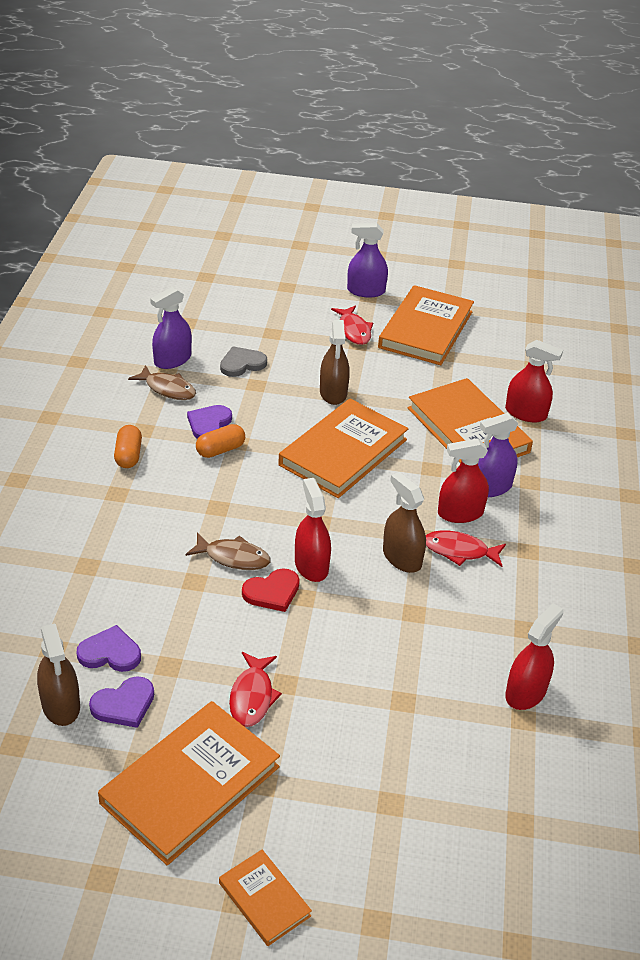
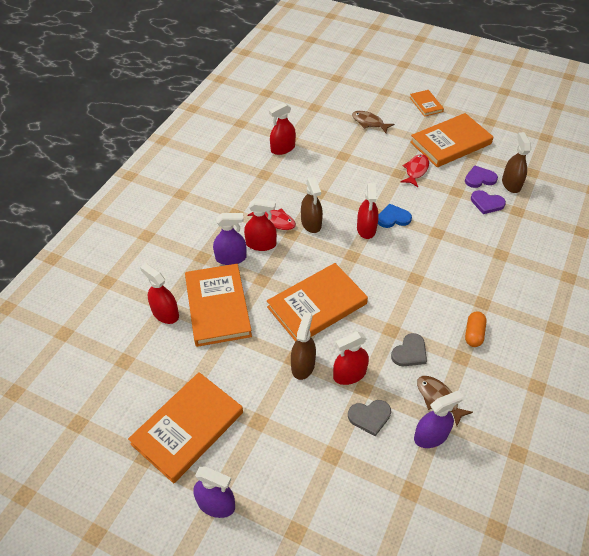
camera: 160 degrees left, 10 degrees up
(209, 424) = (410, 352): purple heart -> grey heart
(220, 450) = (405, 325): orange capsule -> none
(233, 557) = (411, 242): brown fish -> brown fish (369, 123)
(272, 592) = (393, 218): red heart -> blue heart
(276, 393) = (349, 374): none -> red spray bottle
(353, 330) = (254, 441): red fish -> none

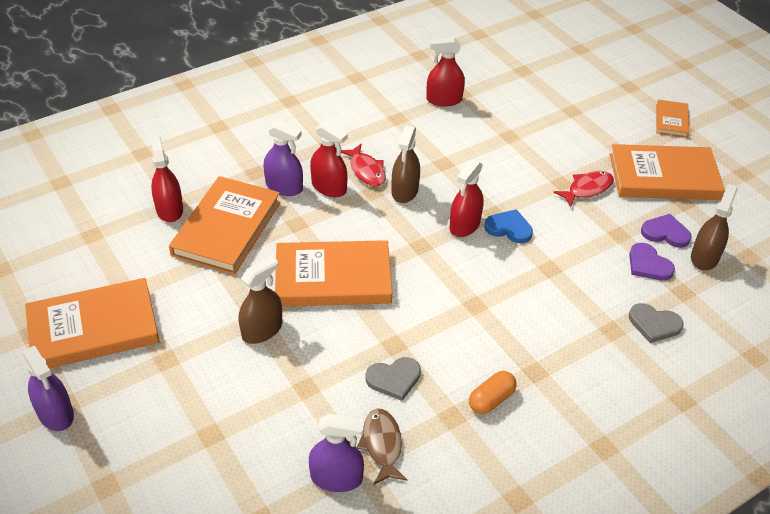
camera: 30 degrees right, 5 degrees down
(349, 374) = (304, 365): red spray bottle -> none
(369, 123) = (576, 113): brown fish -> none
(369, 417) = (286, 420): grey heart -> grey heart (654, 324)

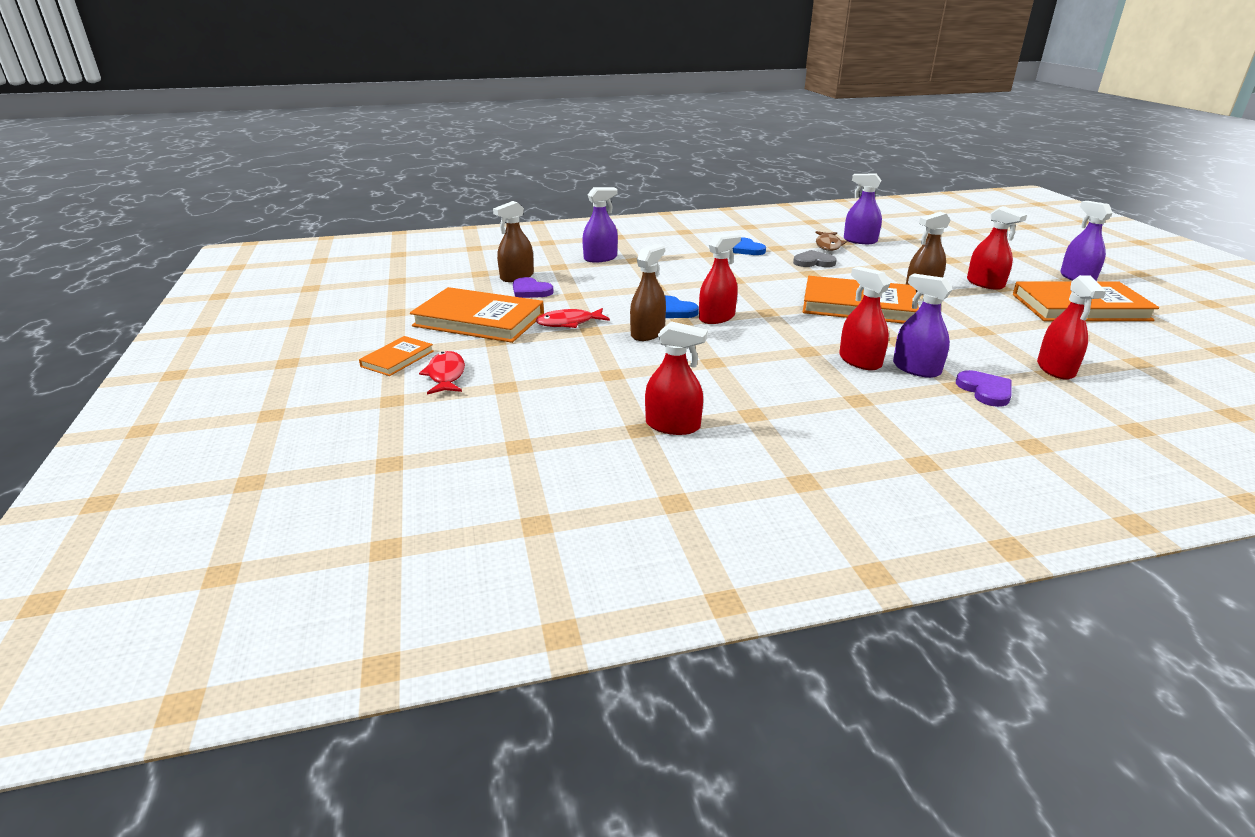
camera: 160 degrees left, 15 degrees down
(183, 365) = (985, 283): none -> red spray bottle
(227, 228) = (977, 346): orange book -> none
(366, 171) = (811, 368): red fish -> red fish (446, 375)
(405, 191) = (769, 347): brown spray bottle -> brown spray bottle (647, 333)
(491, 399) = (746, 249): orange capsule -> blue heart
(648, 265) = (569, 279): purple heart -> purple heart (985, 390)
(654, 324) = (600, 258): grey heart -> purple spray bottle

